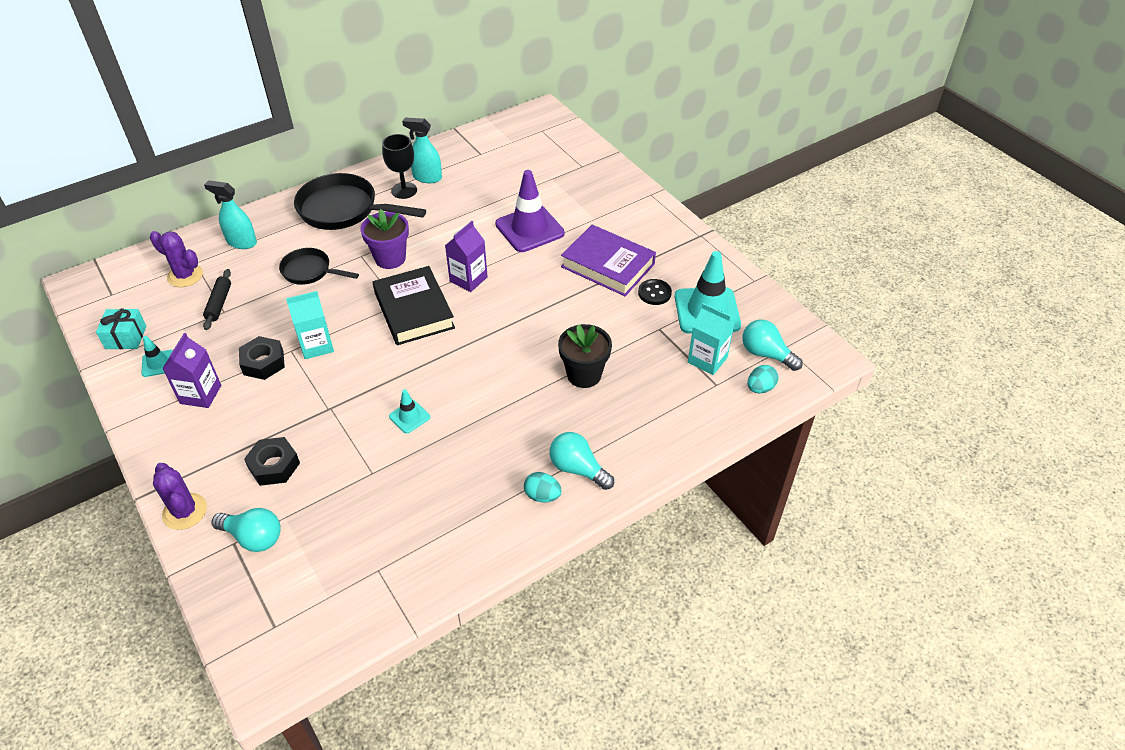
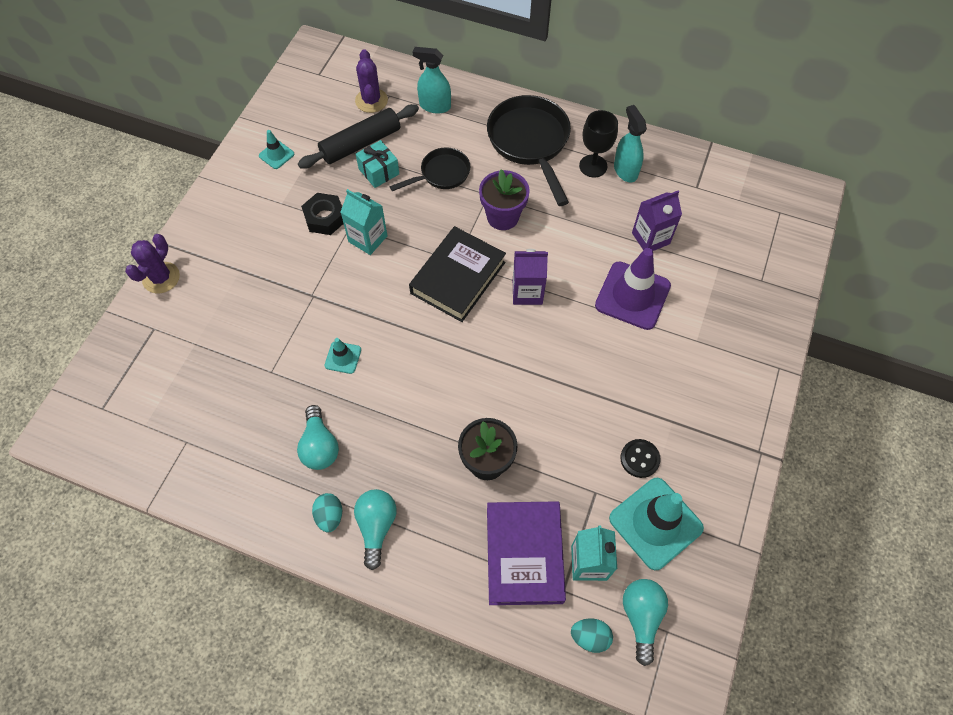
camera: 55 degrees right, 15 degrees up
(126, 337) = (286, 116): turquoise gift -> turquoise gift (379, 171)
(201, 394) = (267, 203): purple carton -> purple carton (650, 238)
(219, 303) = (361, 144): black rolling pin -> black rolling pin, size x1.70
(241, 242) = (434, 106): turquoise spray bottle -> turquoise spray bottle turned 60 degrees counterclockwise
(253, 537) = (165, 337): turquoise light bulb -> turquoise light bulb (320, 446)
(274, 466) = (235, 301): black nut -> none
(310, 271) = (441, 174): black pan -> black pan turned 75 degrees clockwise
(608, 265) = (642, 393): purple book -> purple book (524, 554)

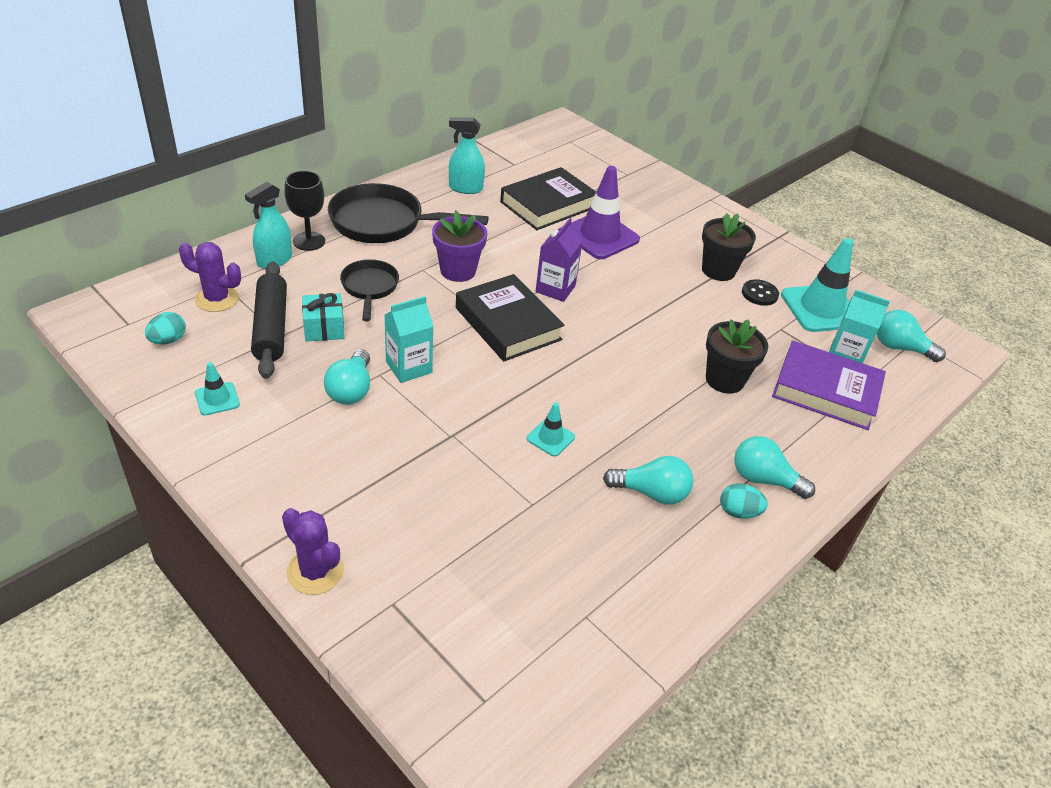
camera: 70 degrees left, 20 degrees down
(325, 218) = (351, 390): black nut -> turquoise light bulb
(590, 637) = (911, 381): turquoise egg -> turquoise egg (168, 340)
(593, 166) = (445, 201): black goblet -> black goblet (309, 241)
(650, 238) = (548, 205): purple carton -> black book
(652, 411) = (718, 270): none -> black flower pot

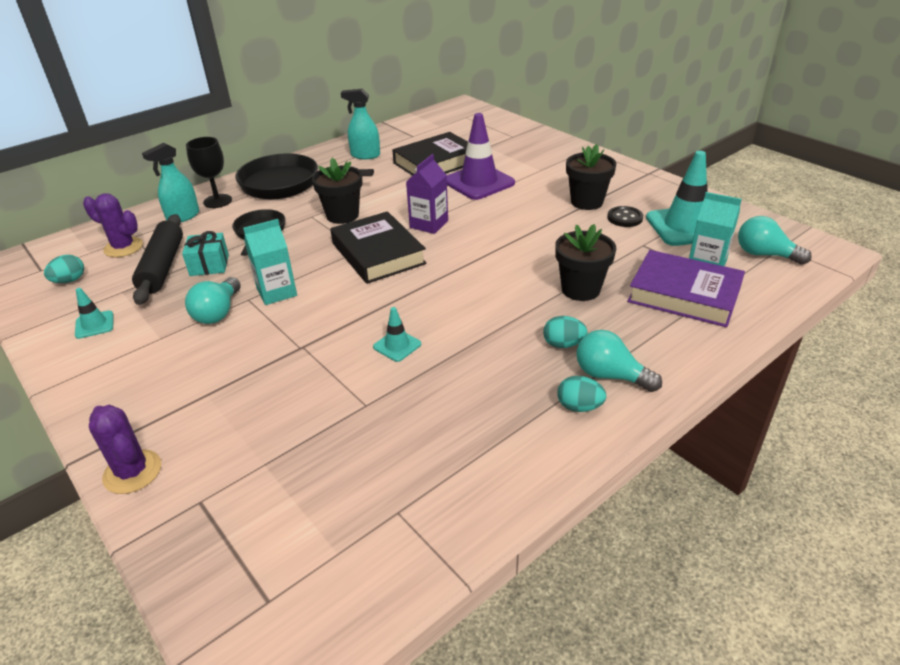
camera: 10 degrees right, 5 degrees down
(458, 271) = (342, 215): purple flower pot -> black flower pot
(651, 493) = (489, 391): turquoise light bulb -> none
(715, 443) = (563, 344): none -> turquoise egg

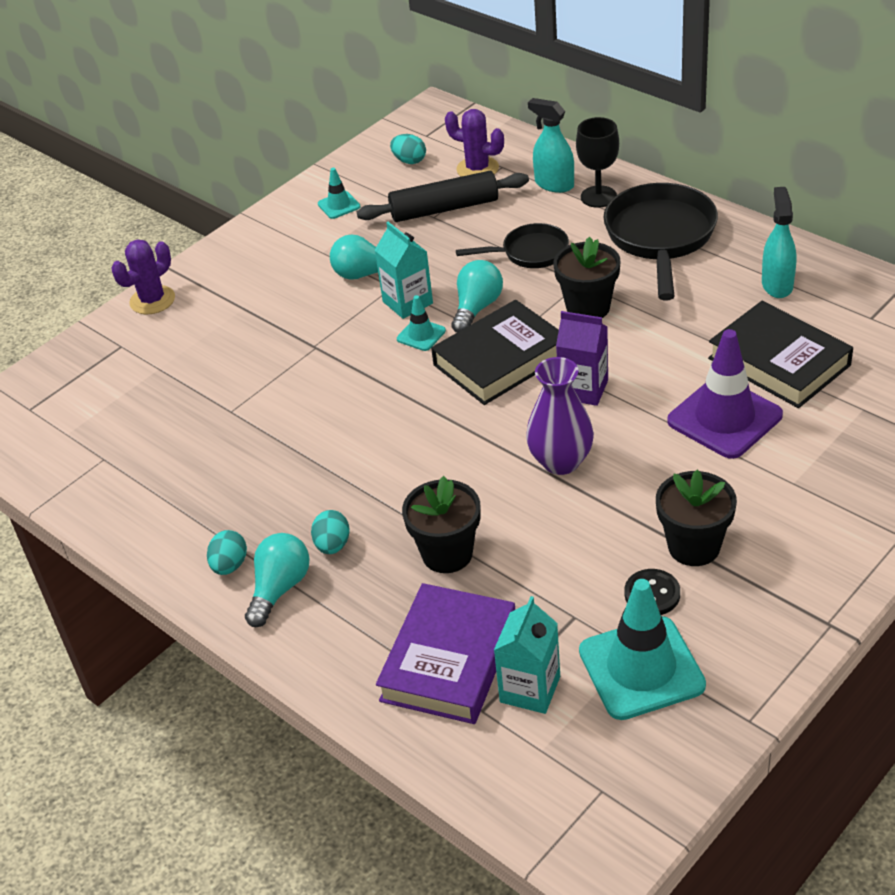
camera: 85 degrees right, 5 degrees up
(123, 247) = (477, 169): purple cactus -> purple cactus turned 75 degrees counterclockwise
(209, 265) = (453, 239): turquoise gift -> none
(397, 345) = (321, 413): turquoise traffic cone -> turquoise traffic cone (421, 335)
(498, 238) = (561, 461): none -> purple vase
(764, 255) = (573, 765): turquoise light bulb -> turquoise light bulb (477, 308)

